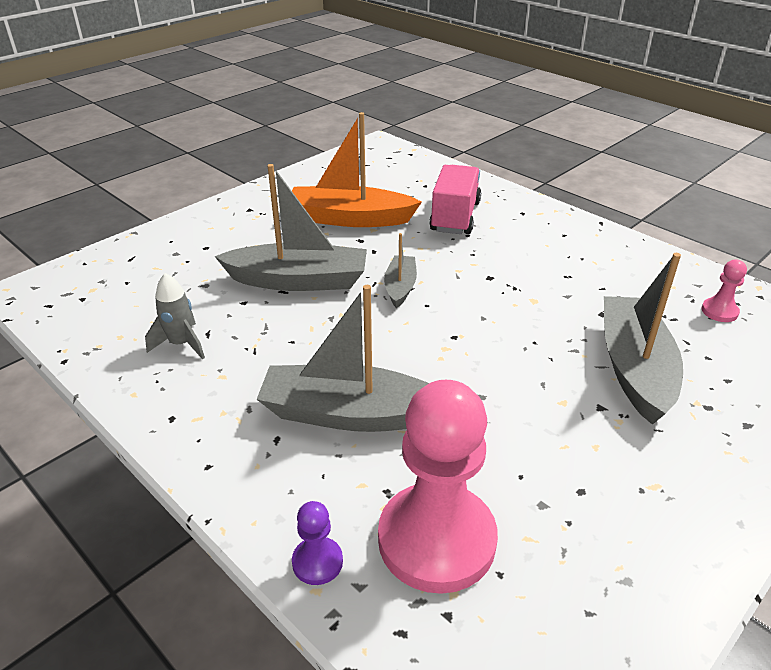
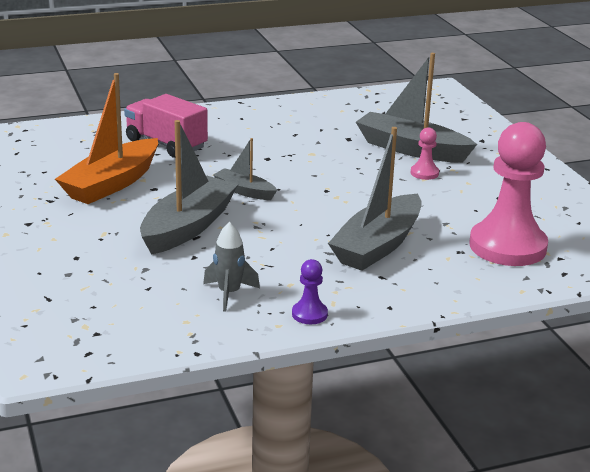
camera: 65 degrees left, 10 degrees down
(317, 562) = (501, 285): purple pawn -> purple pawn (309, 314)
(719, 311) = (381, 108): pink pawn -> pink pawn (424, 173)

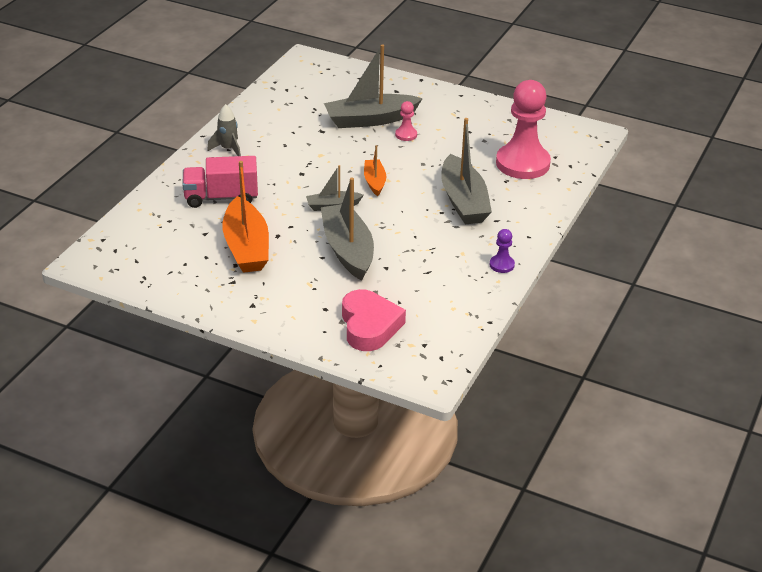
camera: 45 degrees left, 10 degrees up
(82, 290) = (369, 326): none -> pink heart
(229, 294) = (445, 278): grey rocket -> grey rocket (228, 149)
(320, 192) = (374, 182): none -> orange boat

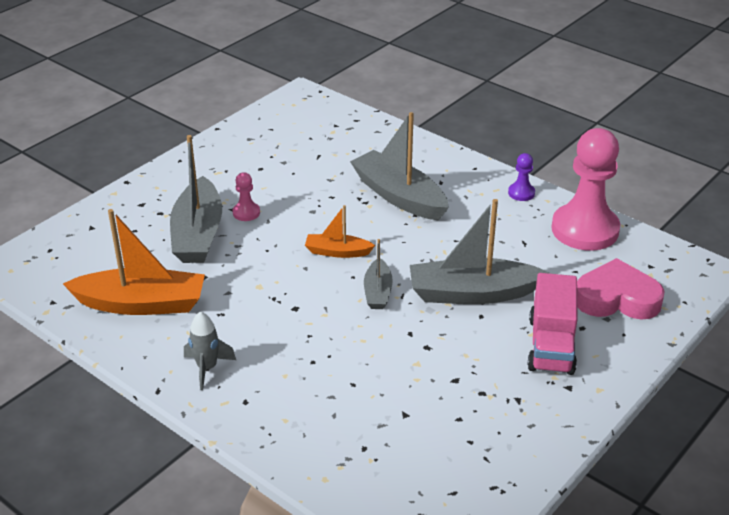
camera: 75 degrees left, 0 degrees up
(221, 197) = (325, 388): pink truck -> pink truck (551, 345)
(246, 247) = (446, 377): orange boat -> orange boat (141, 304)
(463, 201) = (399, 196): grey boat -> grey boat turned 135 degrees counterclockwise
(522, 163) = (341, 146): pink pawn -> pink pawn (585, 229)

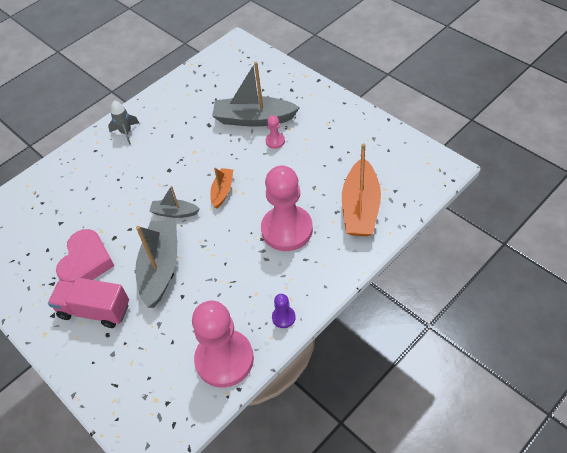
camera: 100 degrees right, 15 degrees up
(141, 304) = (189, 100): orange boat -> orange boat (360, 208)
(399, 196) = (287, 229): grey boat -> pink pawn
(616, 298) = (132, 366): pink heart -> pink heart (86, 262)

